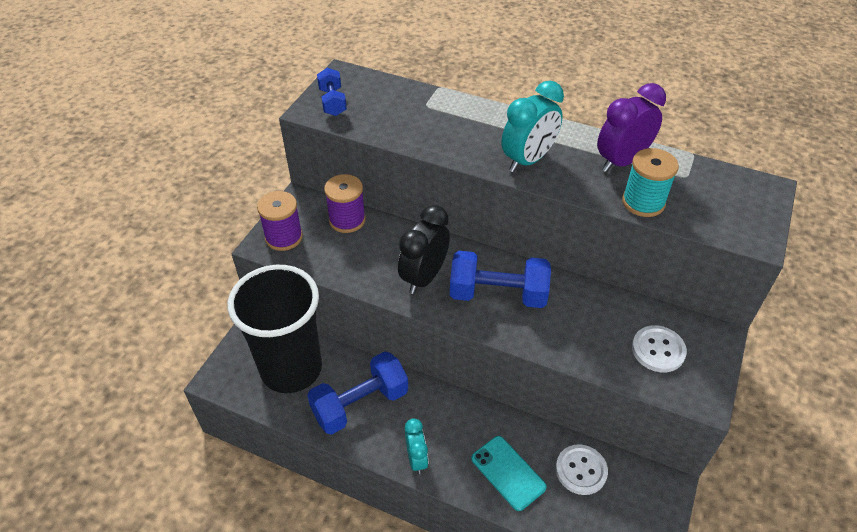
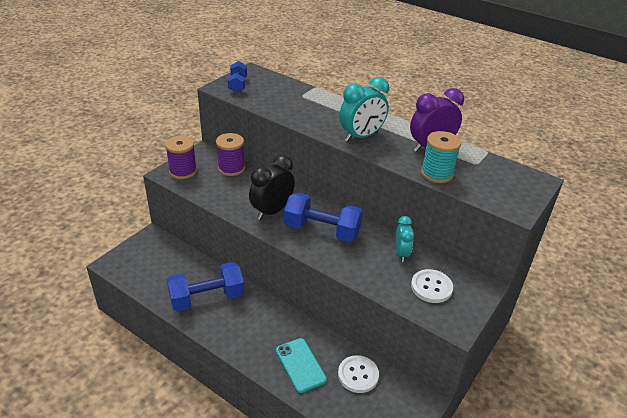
camera: 10 degrees right, 10 degrees down
(291, 369) = (166, 266): black cup -> none
(416, 459) = (234, 342): turquoise clock -> turquoise clock (401, 253)

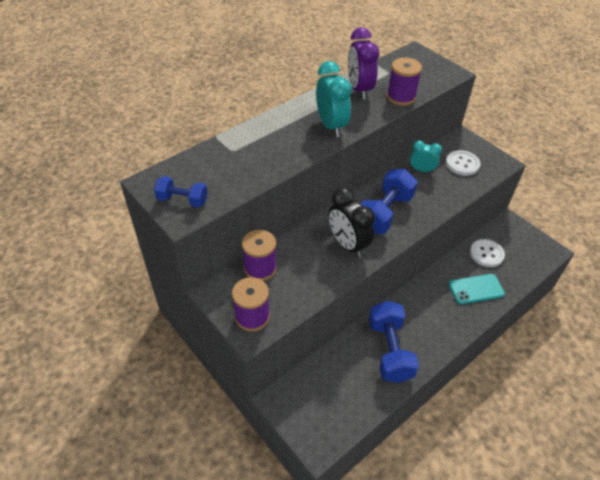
camera: 75 degrees left, 10 degrees up
(437, 174) = (401, 97): turquoise spool -> purple spool

